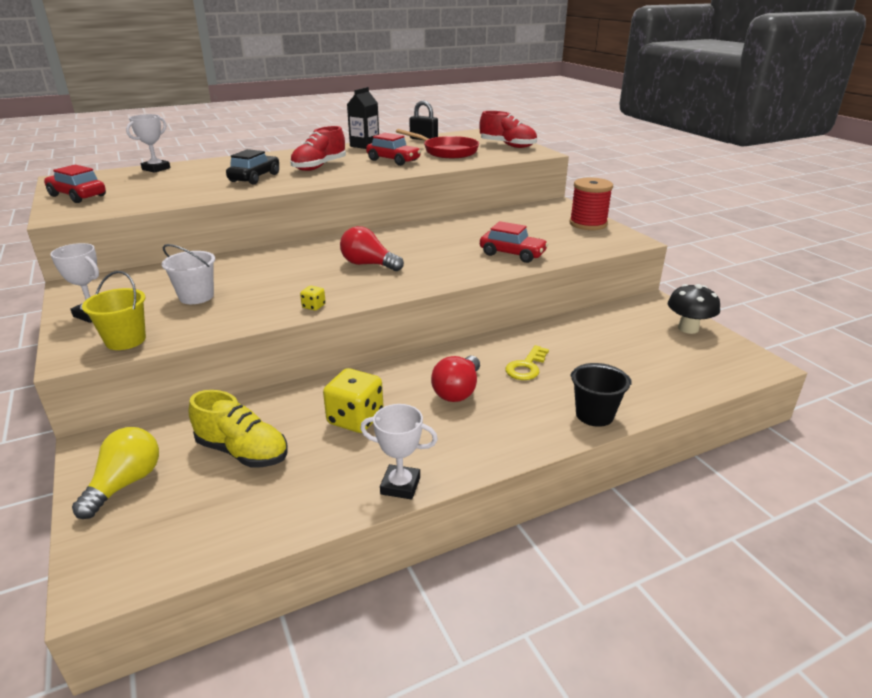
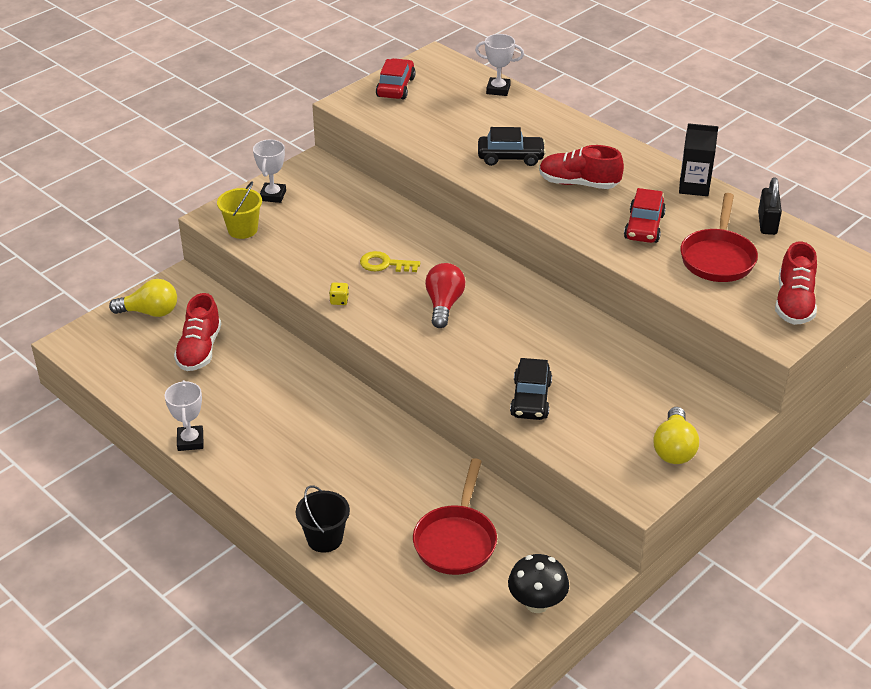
camera: 70 degrees right, 10 degrees up
(196, 296) = (325, 231): white bucket -> none
(242, 451) = (199, 350): yellow shoe -> red shoe
(355, 419) = (260, 393): yellow dice -> none
(458, 391) = (325, 442): red light bulb -> none
(512, 254) = (531, 399): red car -> black car
(526, 367) = (387, 480): yellow key -> yellow key (384, 264)
(588, 224) = (674, 448): red spool -> yellow light bulb
(612, 348) = (456, 540): none -> red pan

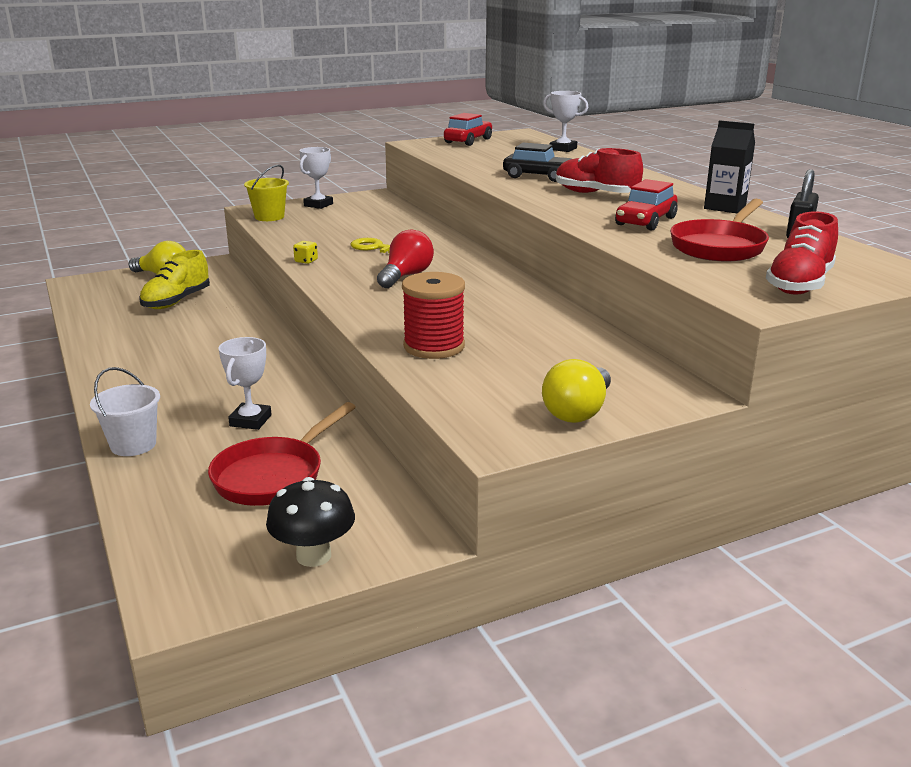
camera: 20 degrees right, 15 degrees down
(190, 441) = (95, 353): white trophy -> white trophy (250, 420)
(199, 350) = (176, 301): red shoe -> yellow shoe
(324, 539) = (133, 445): black bucket -> white bucket
(531, 399) = (434, 346): black car -> red spool

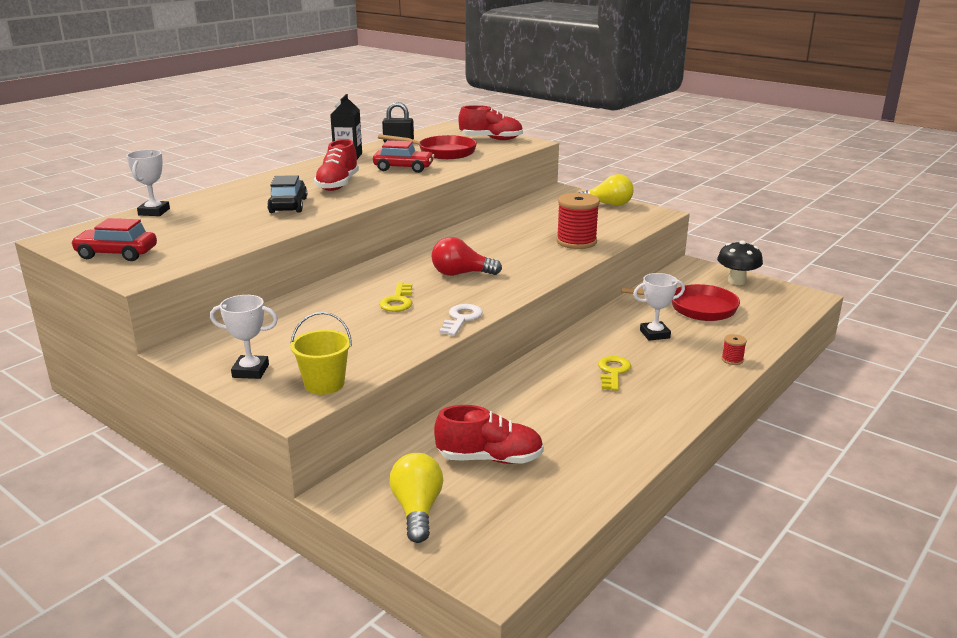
camera: 115 degrees left, 0 degrees up
(133, 445) = (732, 360): white bucket -> red spool
(176, 301) = (490, 458): yellow shoe -> red shoe
(213, 374) = (613, 372): none -> yellow key
(306, 261) = (462, 319): yellow dice -> white key

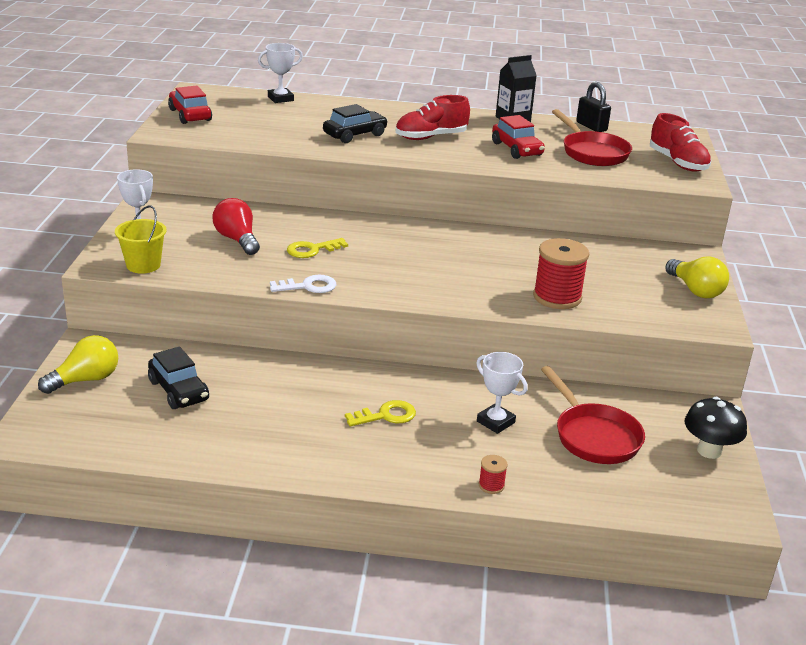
camera: 55 degrees right, 5 degrees up
(461, 274) = (401, 261): red light bulb -> red light bulb (237, 240)
(490, 458) = (178, 391): red shoe -> black car

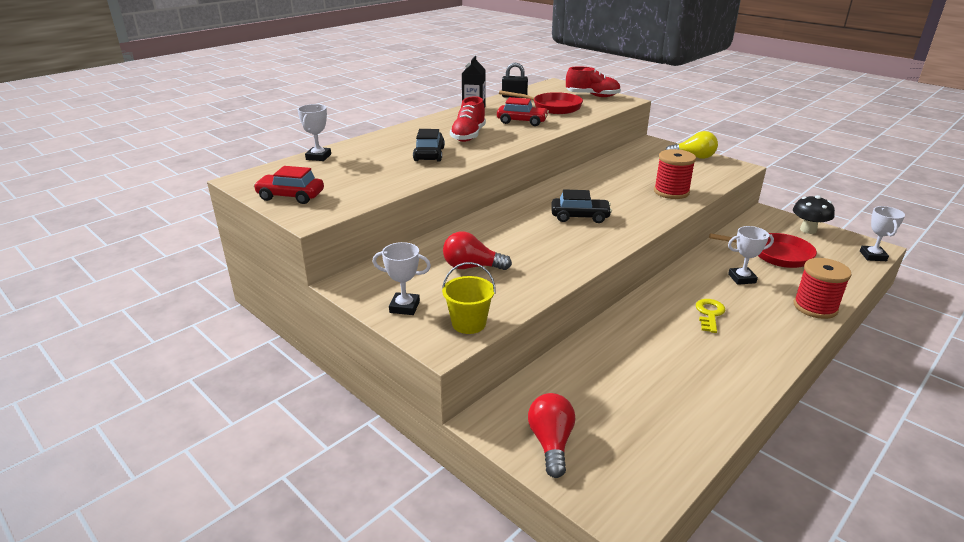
camera: 50 degrees left, 0 degrees up
(85, 380) = (551, 443): yellow light bulb -> red light bulb
(178, 391) = (610, 395): black car -> black car (580, 217)
(308, 286) = (581, 263): white key -> none
(312, 250) = (523, 244): yellow key -> none
(491, 485) = (815, 307): red spool -> red spool, size x2.19
(705, 516) = (873, 256): none -> white trophy

